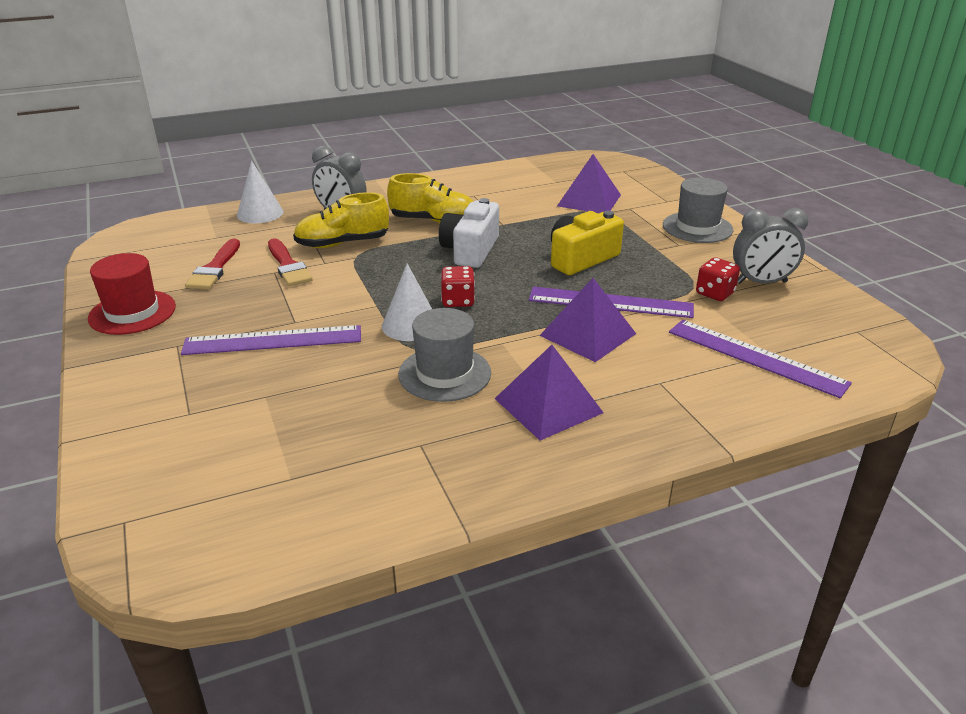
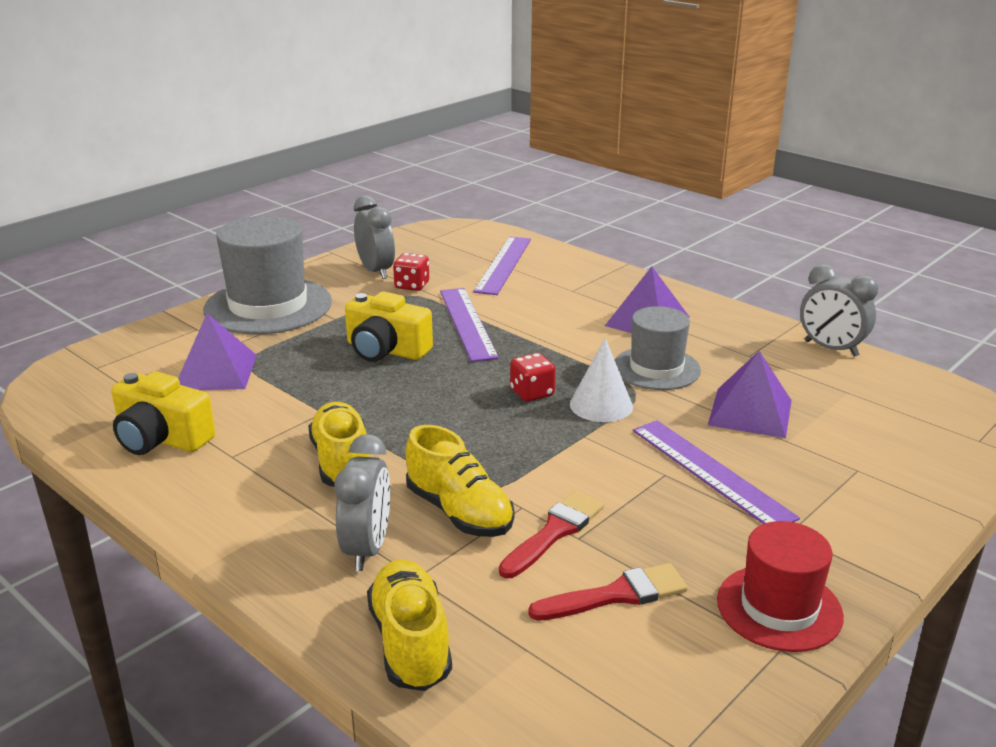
camera: 115 degrees left, 5 degrees down
(260, 213) = (410, 642): white cone -> yellow shoe
(381, 519) = (831, 348): none -> grey clock
(470, 250) = (411, 414): white camera -> none
(512, 180) = (161, 439): none -> yellow camera
(588, 334) = (531, 323): purple pyramid -> purple pyramid (750, 412)
(697, 227) = (268, 306): grey hat -> grey hat, size x1.62

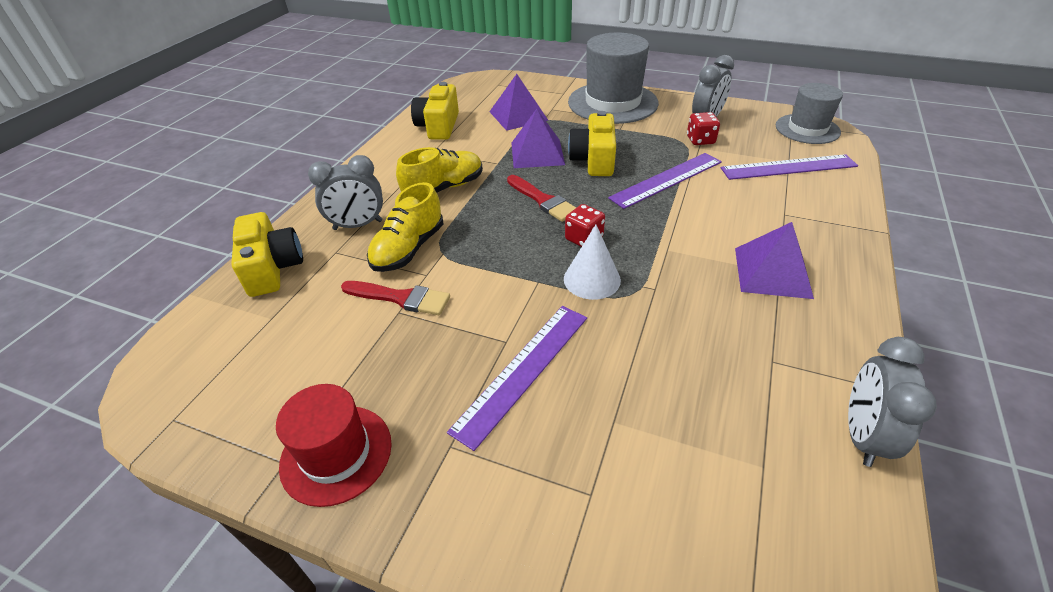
camera: 70 degrees right, 15 degrees up
(410, 642) = (273, 268): yellow shoe -> yellow camera
(616, 595) = (334, 348): red brush -> red brush (543, 200)
(656, 368) = (683, 298): grey hat -> grey hat (807, 129)
(750, 412) = (649, 381): purple pyramid -> purple pyramid (537, 153)

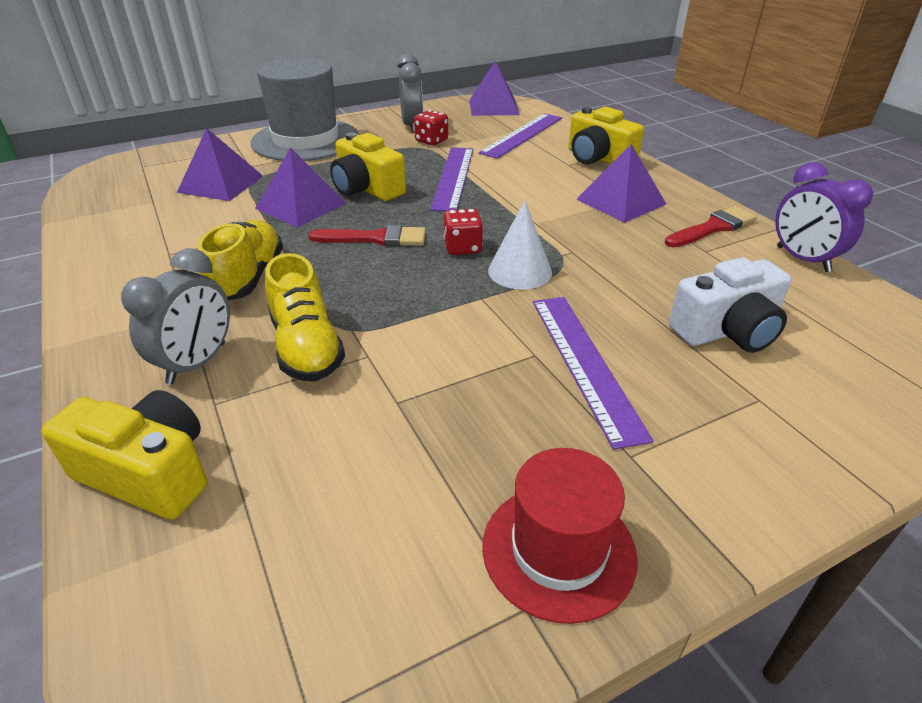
camera: 50 degrees left, 5 degrees down
(401, 298) = (378, 390): red brush -> red brush (713, 228)
(438, 126) = (131, 229): yellow camera -> yellow camera (598, 158)
(662, 432) = (727, 331): none -> white camera
(807, 129) = (493, 107): grey hat -> purple pyramid
(862, 435) = (802, 259): grey clock -> purple clock

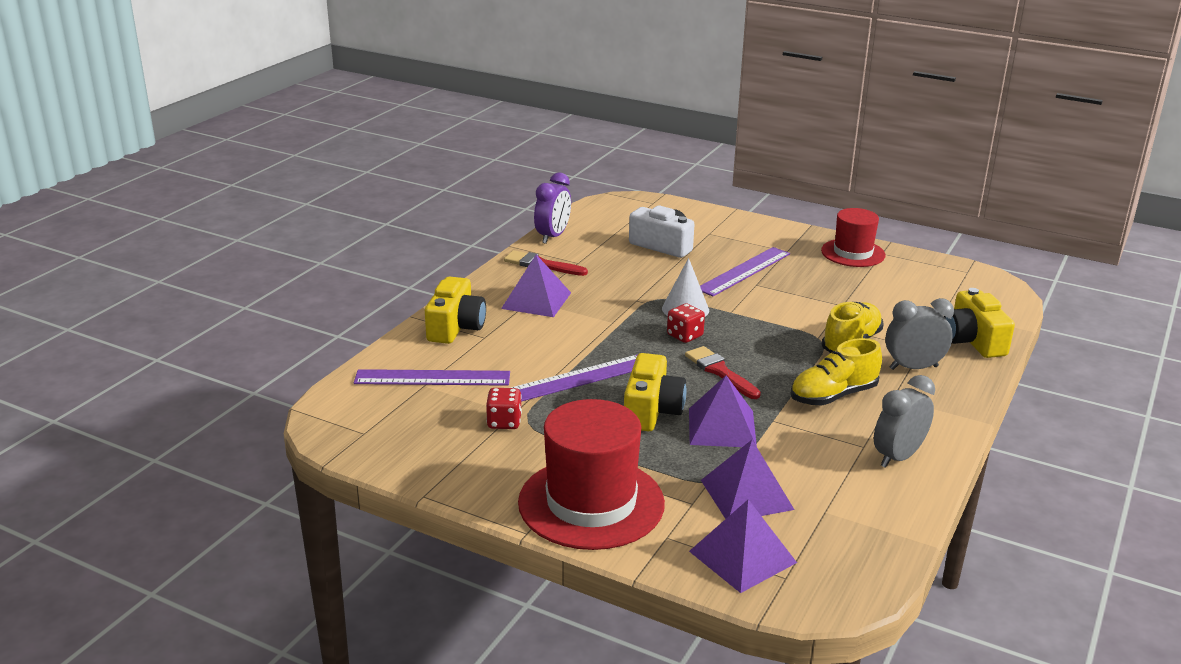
camera: 125 degrees left, 10 degrees down
(306, 140) = (591, 503): grey hat -> red hat
(412, 126) = (472, 452): grey clock -> grey clock (898, 457)
(493, 107) = (354, 422): purple pyramid -> purple pyramid (742, 557)

